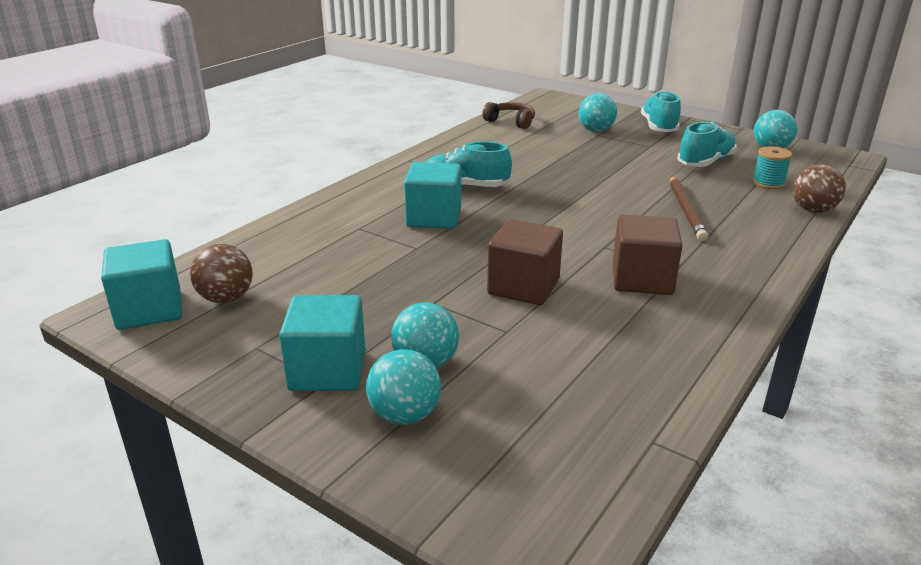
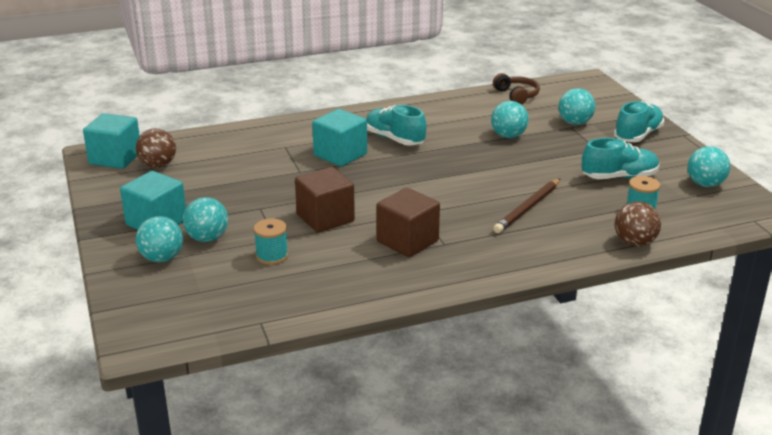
camera: 35 degrees right, 0 degrees up
(535, 352) = (272, 256): none -> turquoise spool
(562, 155) = (508, 136): none -> turquoise ball

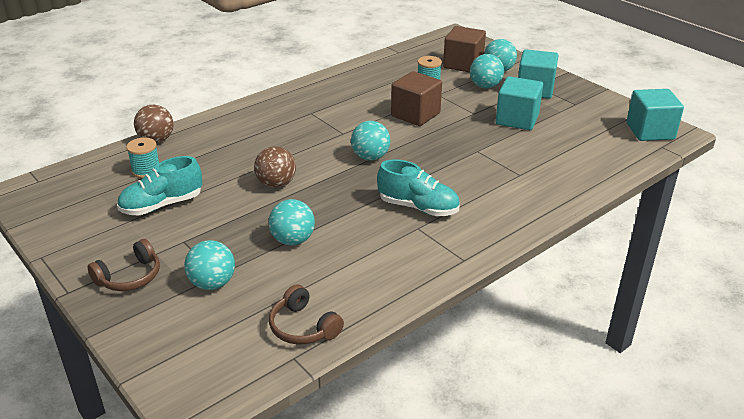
camera: 160 degrees right, 5 degrees up
(158, 165) = (604, 132): brown ball -> brown ball (276, 184)
(340, 155) = (457, 175): turquoise cube -> turquoise cube (517, 119)
(407, 241) = (339, 109): brown cube -> brown cube (463, 64)
(528, 208) = (251, 154): brown pencil -> none
(638, 135) = (130, 277): turquoise shoe -> brown headphones
(705, 184) = (69, 214): turquoise ball -> turquoise ball (370, 157)

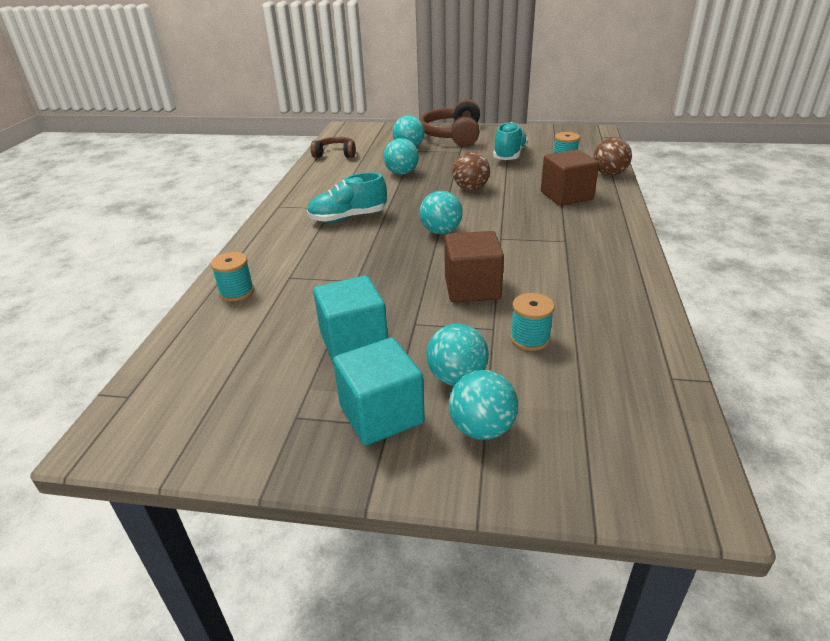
camera: 140 degrees right, 0 degrees up
(130, 277) = (453, 135): brown headphones -> brown headphones, size x1.72
(463, 64) = (549, 409): brown cube -> brown cube (566, 196)
(566, 180) = (236, 292): none -> turquoise spool
(650, 131) = (151, 418): turquoise cube -> none

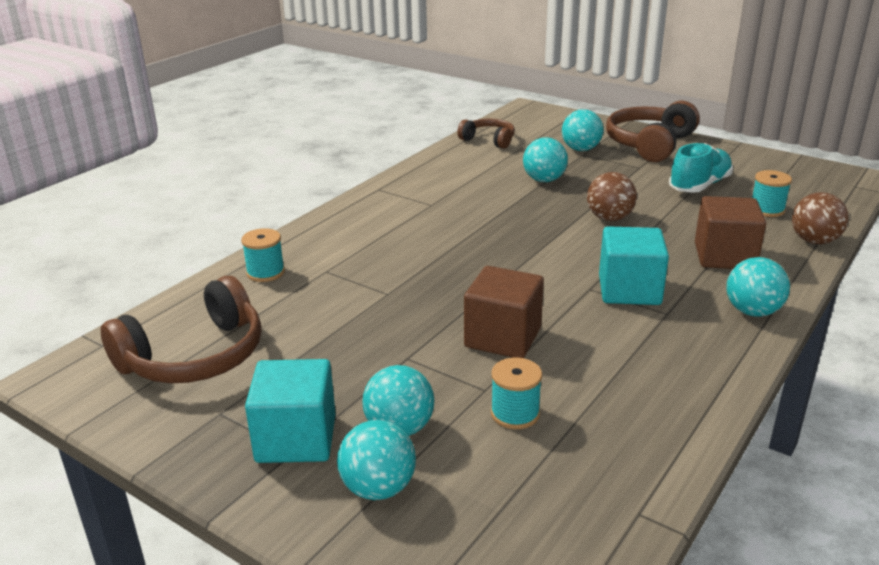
camera: 25 degrees right, 5 degrees down
(231, 378) = (195, 356): none -> brown headphones
(348, 218) = (438, 220): turquoise shoe -> none
(353, 341) = (332, 357): turquoise cube -> turquoise cube (629, 290)
(441, 231) = (527, 262): turquoise ball -> turquoise ball (752, 311)

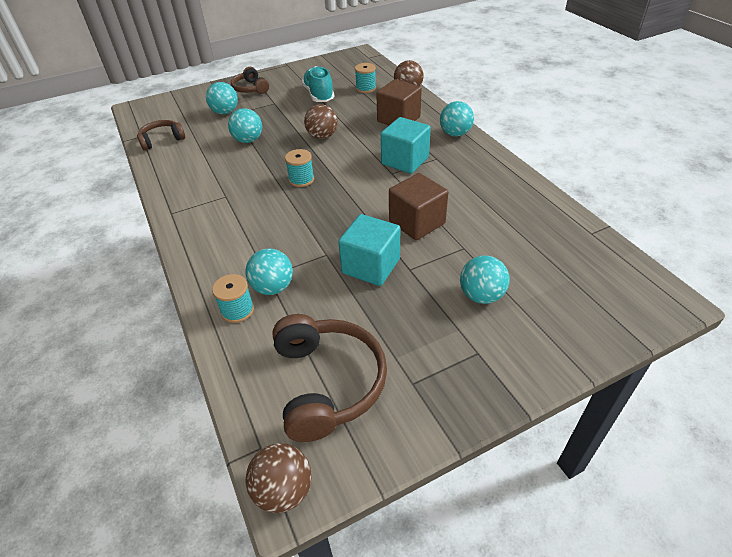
camera: 60 degrees left, 15 degrees up
(59, 373) = (284, 490): none -> brown ball
(296, 438) = (465, 348): turquoise cube -> turquoise cube (371, 266)
(378, 488) = (532, 322): turquoise ball -> turquoise ball (273, 287)
(515, 413) = (493, 244): turquoise spool -> turquoise spool (301, 179)
(649, 144) = (250, 88): brown headphones -> brown headphones, size x0.58

